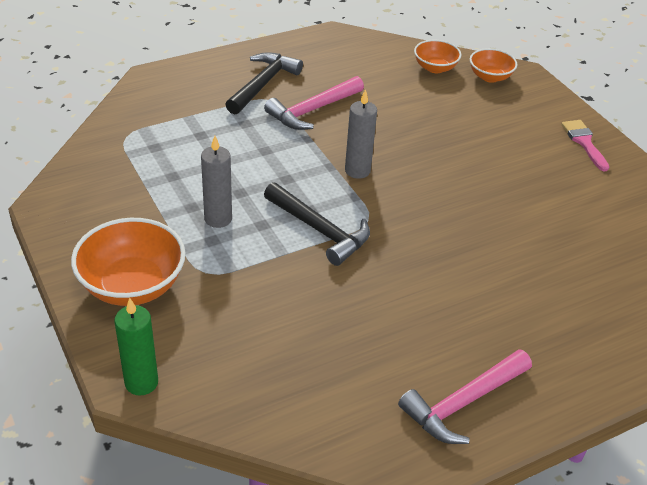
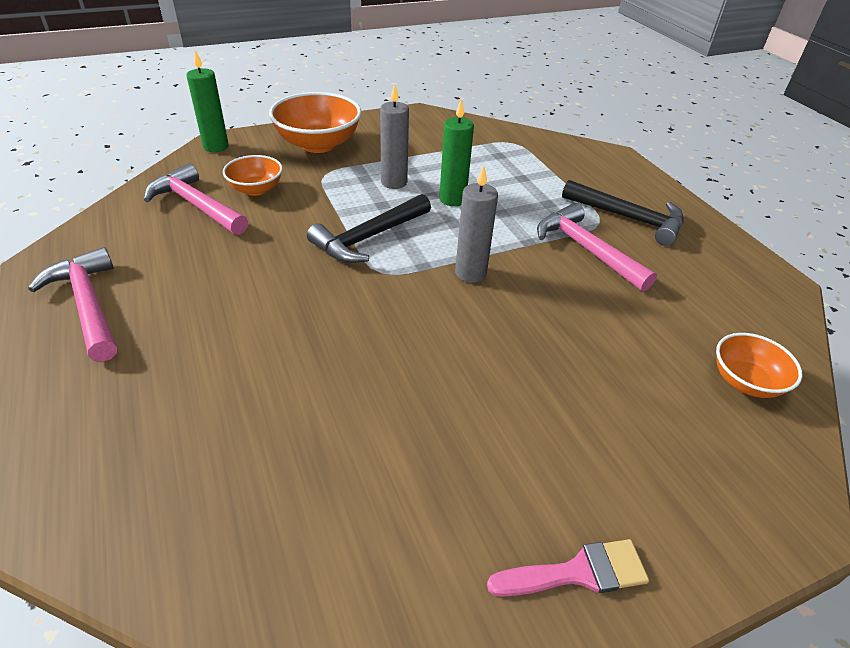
camera: 95 degrees right, 0 degrees up
(246, 179) = (452, 199): none -> green candle
(284, 367) = (196, 205): none -> pink hammer
(490, 77) = (753, 455): orange bowl -> orange bowl (256, 189)

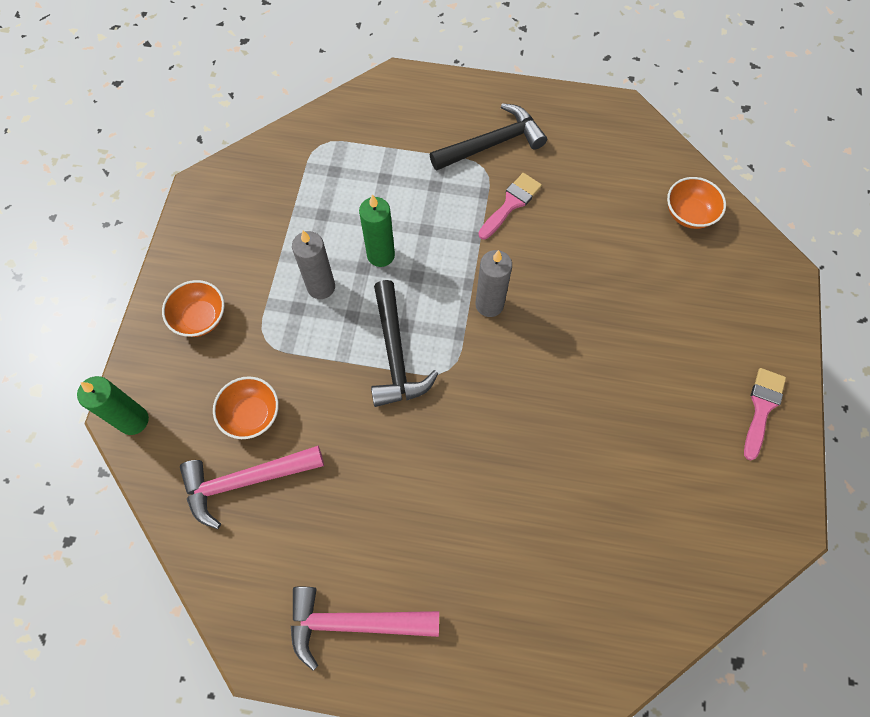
camera: 55 degrees left, 25 degrees up
(318, 144) = (200, 318): orange bowl -> orange bowl, size x0.58
(586, 249) = (511, 204): pink hammer -> pink brush

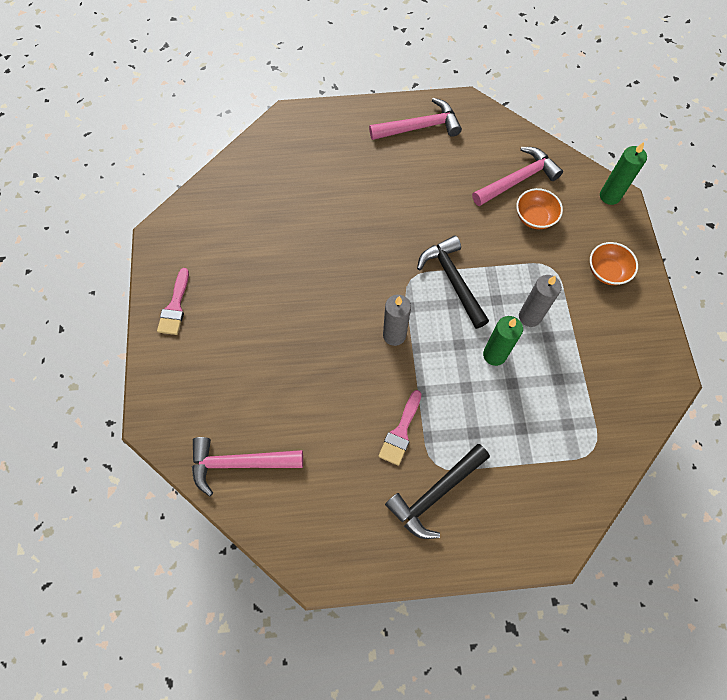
camera: 165 degrees right, 0 degrees up
(689, 214) = (239, 463): orange bowl -> pink hammer

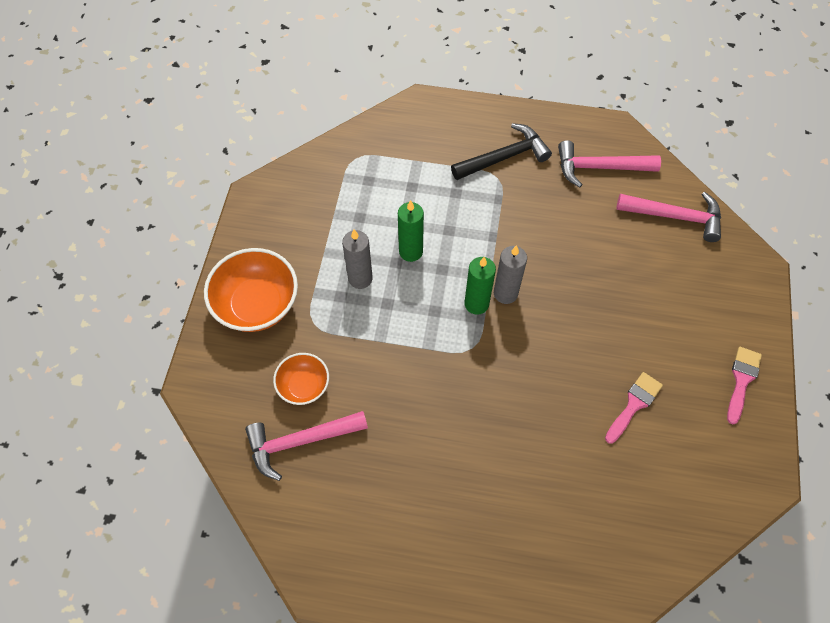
camera: 165 degrees left, 5 degrees down
(400, 432) = (522, 208): pink brush -> pink brush (634, 404)
(420, 127) = (396, 560): pink hammer -> pink hammer (599, 168)
(452, 280) = (426, 335): black hammer -> none
(607, 271) = (257, 304): orange bowl -> orange bowl, size x1.73
(609, 196) = (203, 391): green candle -> green candle (476, 304)

